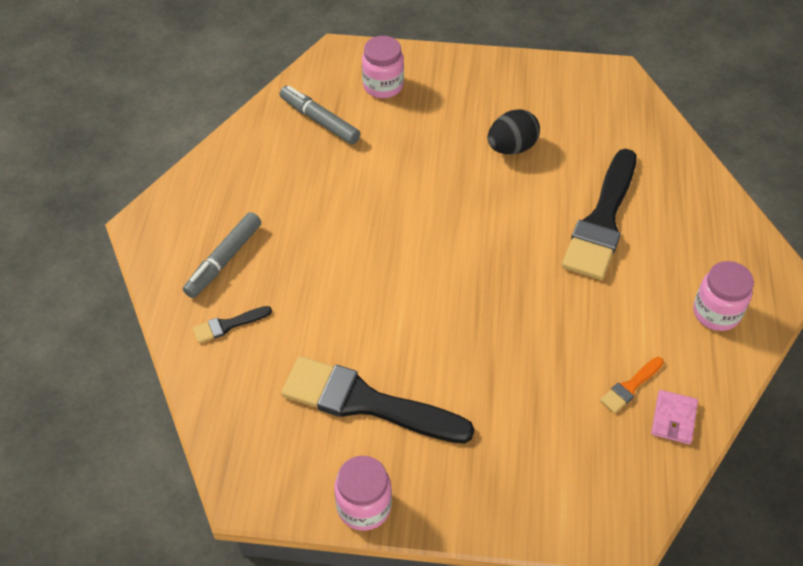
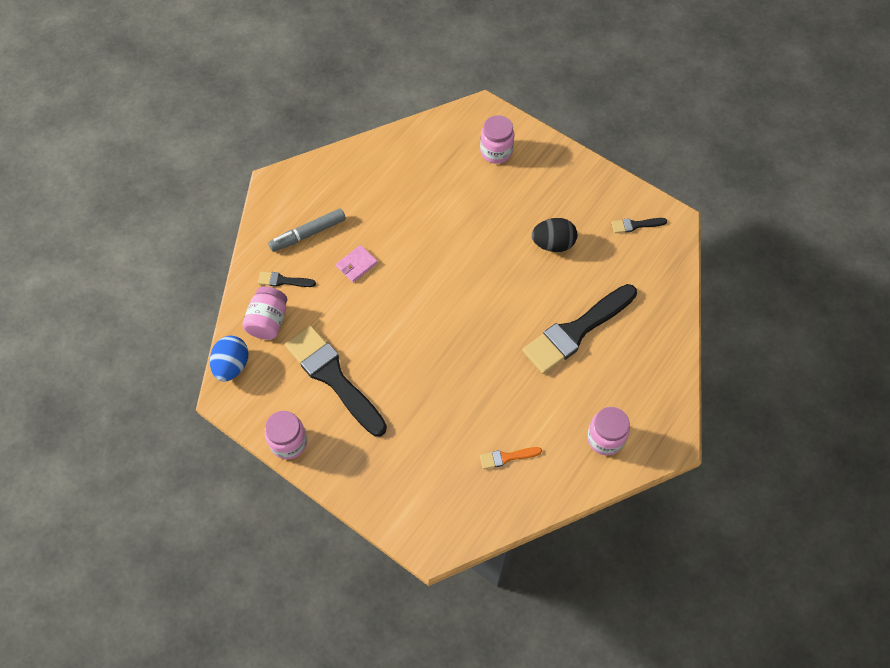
camera: 30 degrees right, 10 degrees up
(228, 453) = (232, 365): none -> blue egg
(240, 379) = (268, 321): none -> pink jar
(319, 120) = (434, 159): grey marker -> none
(581, 93) = (635, 225): none -> black brush
(673, 419) = (519, 494): pink wallet -> pink wallet (357, 265)

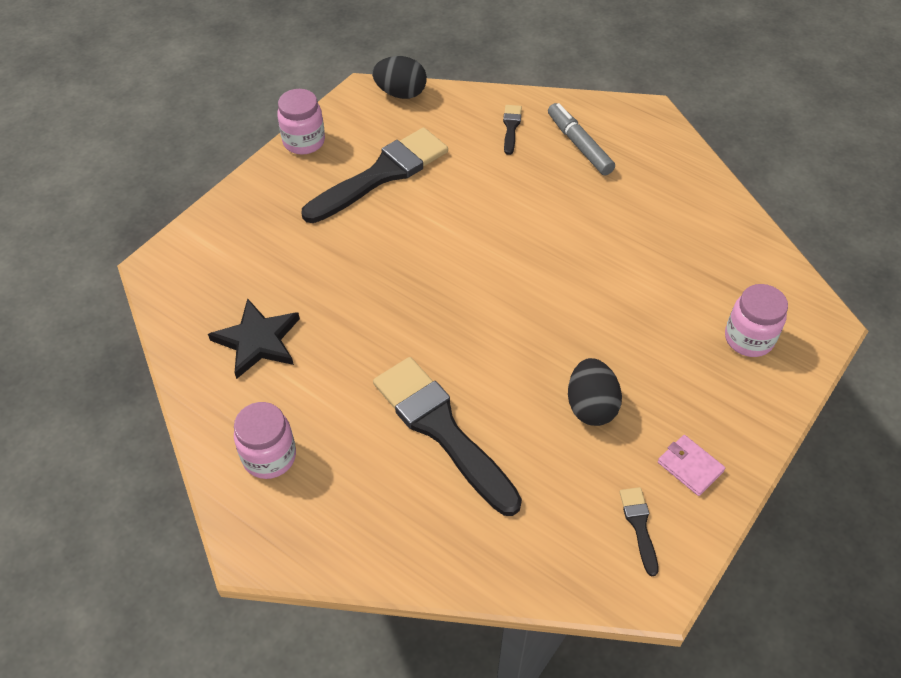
camera: 90 degrees right, 10 degrees down
(232, 365) = (401, 93): blue egg -> black egg
(268, 321) = (456, 118): pink jar -> none
(357, 265) = (537, 190): pink wallet -> pink wallet (690, 466)
(507, 457) = (257, 341): orange brush -> black star

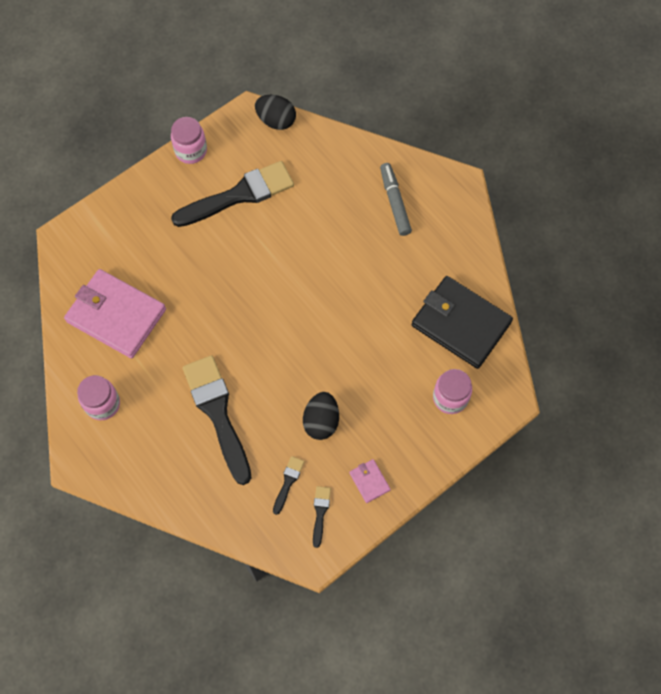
camera: 15 degrees right, 15 degrees up
(257, 341) = (116, 315): black star -> pink wallet
(511, 127) = (349, 173): black brush -> black brush (288, 482)
(720, 253) = (460, 324): none -> black wallet

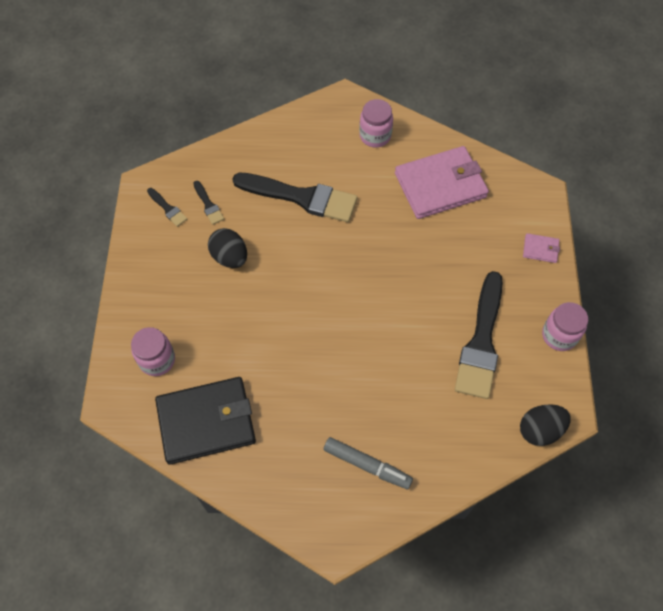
camera: 130 degrees right, 5 degrees down
(369, 481) = (156, 254): pink wallet -> pink wallet (540, 249)

